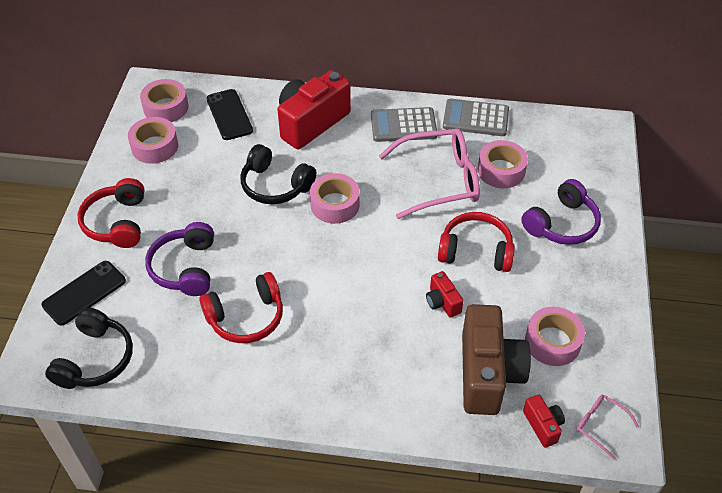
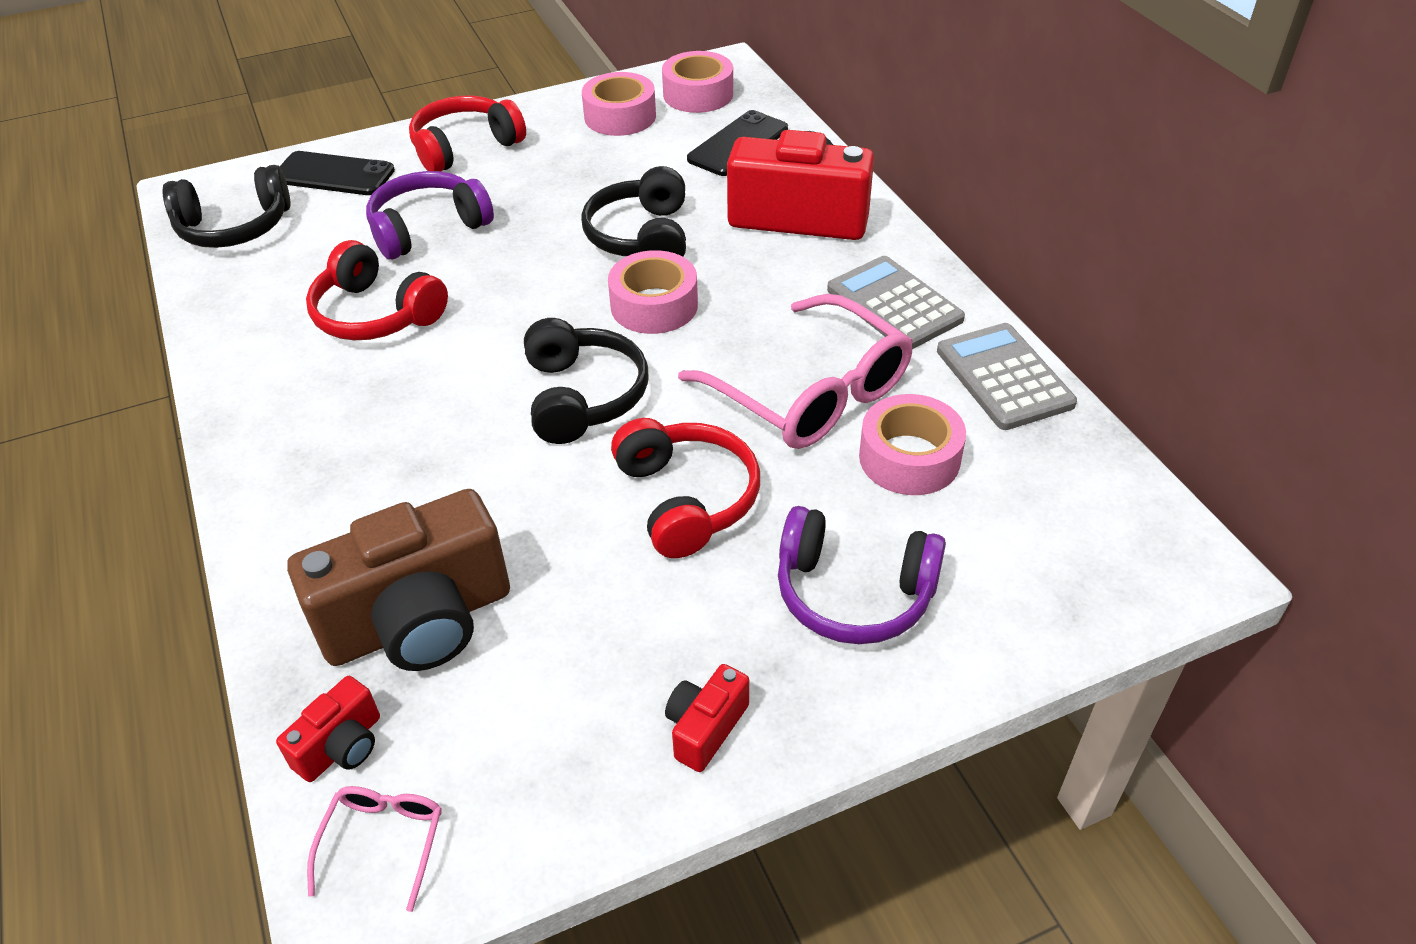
camera: 60 degrees right, 5 degrees down
(381, 258) = (582, 396): none -> black headphones
(442, 302) = (541, 502): red camera -> red camera (705, 728)
(552, 342) = (547, 688): pink tape -> none

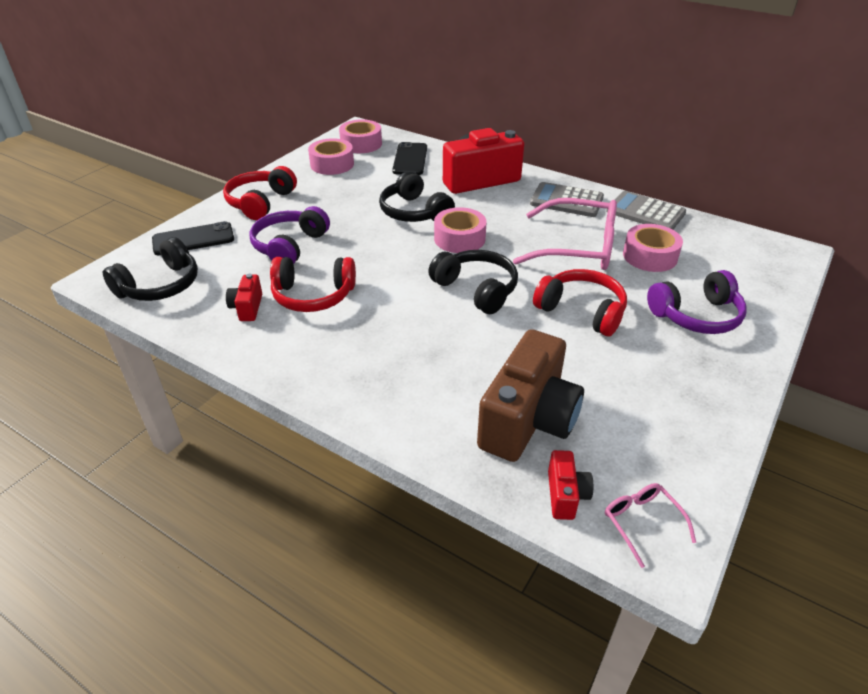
camera: 35 degrees left, 5 degrees down
(705, 728) = (710, 396): red camera -> red camera (247, 308)

